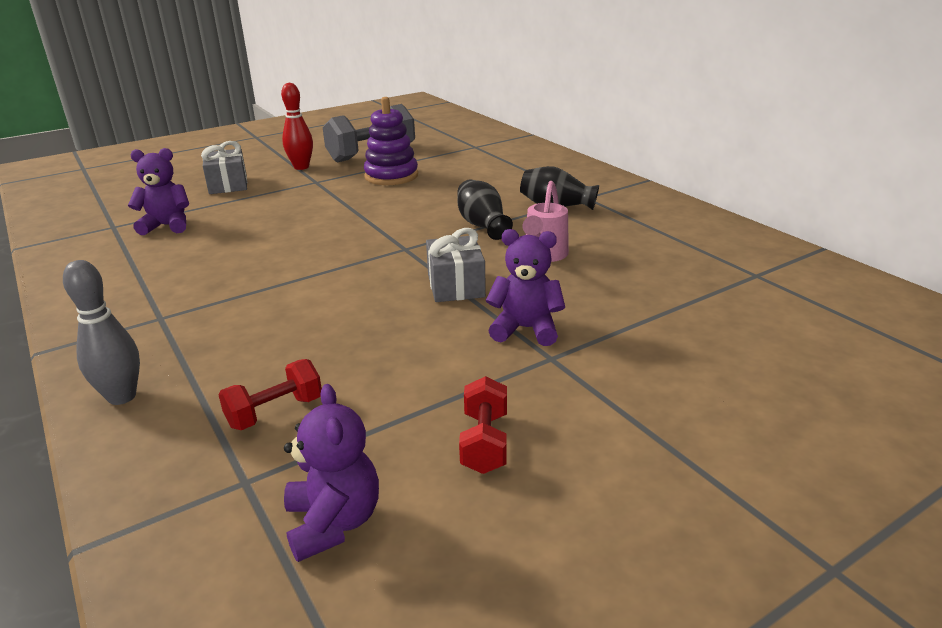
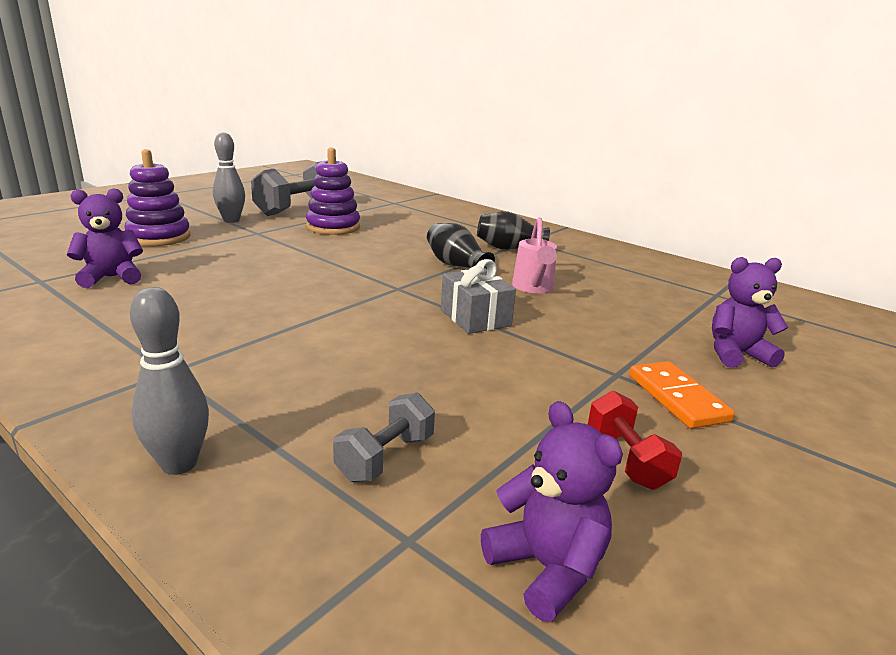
camera: 20 degrees left, 5 degrees down
(228, 185) = (159, 237): grey gift -> purple stacking toy
(275, 412) = (385, 457): red dumbbell -> grey dumbbell
(301, 167) = (231, 220): red bowling pin -> grey bowling pin
(526, 329) = (572, 351): purple teddy bear -> purple teddy bear (736, 354)
(592, 389) = (677, 398): none -> orange domino

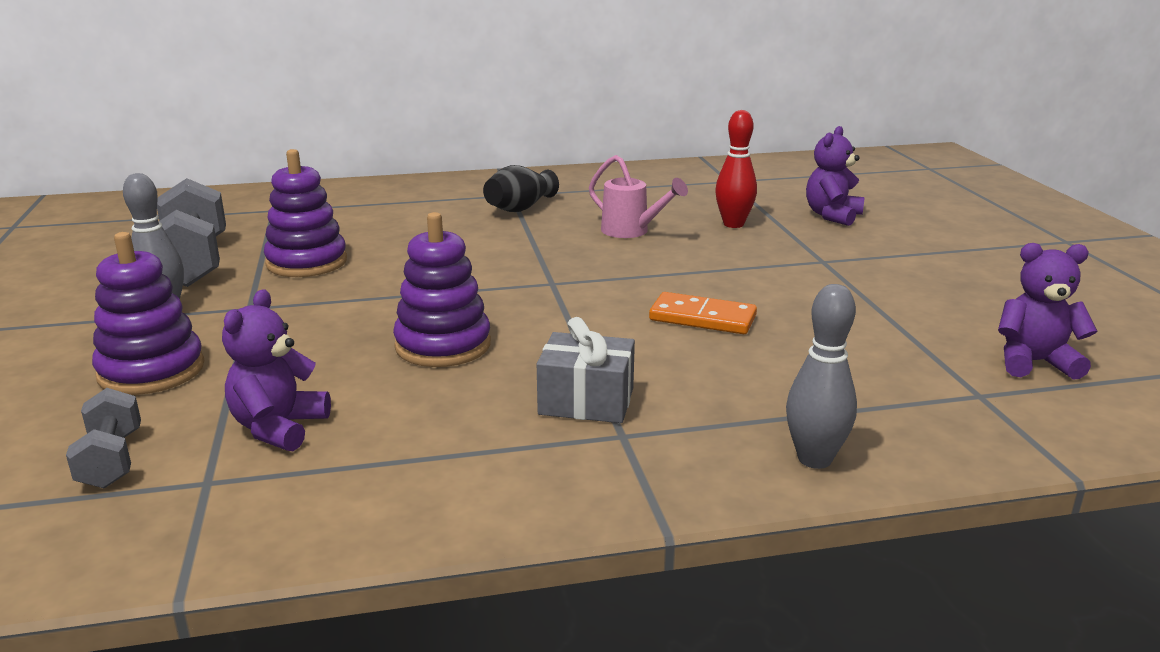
camera: 50 degrees left, 0 degrees up
(258, 285) = (443, 345): none -> purple stacking toy
(385, 457) = (872, 375): grey dumbbell -> grey dumbbell (111, 460)
(456, 265) = (531, 242): black vase -> none
(475, 318) = (666, 273): grey gift -> grey gift (586, 401)
(623, 318) = (733, 224): none -> red bowling pin
(626, 459) = (937, 300): red dumbbell -> none
(677, 398) = (875, 257): orange domino -> orange domino (702, 318)

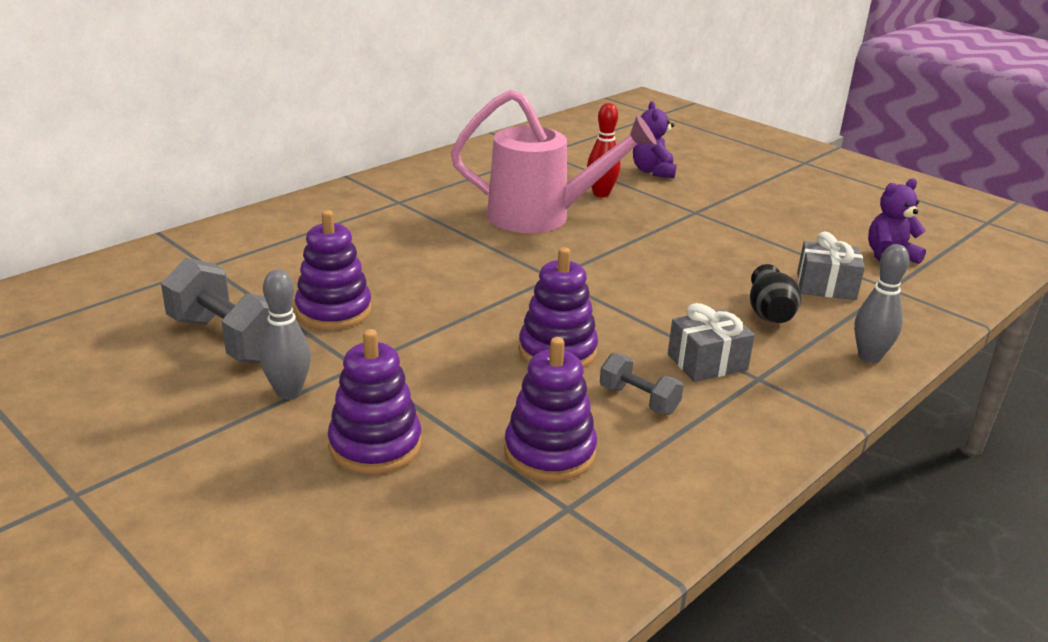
camera: 35 degrees left, 5 degrees up
(111, 460) = (474, 522): grey dumbbell -> grey dumbbell (638, 400)
(278, 428) = (549, 452): purple teddy bear -> purple stacking toy
(520, 208) = (427, 214): black vase -> black vase (770, 314)
(631, 231) = (542, 217): pink watering can -> pink watering can, size x2.02
(702, 318) = (687, 278): orange domino -> none
(879, 369) = (826, 286): none -> grey gift

